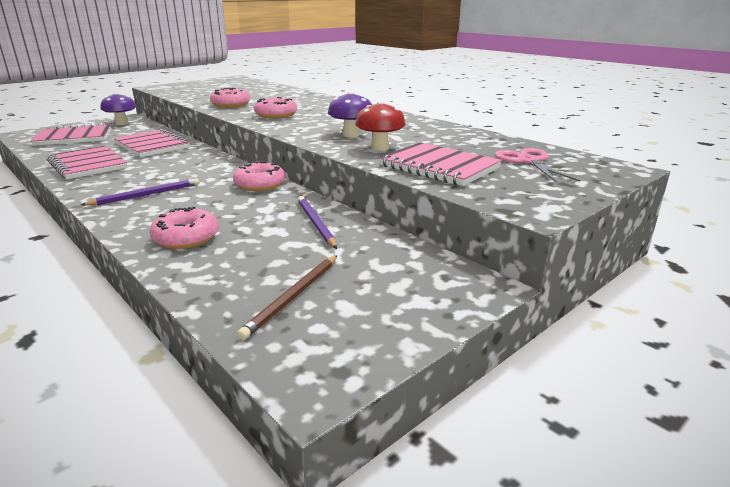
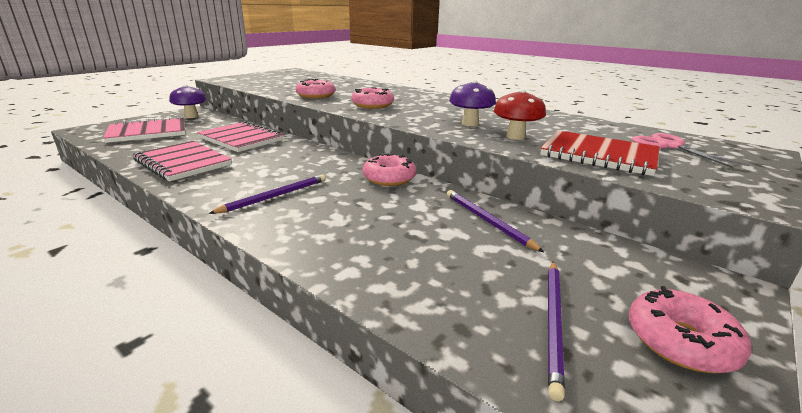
camera: 10 degrees left, 0 degrees up
(186, 238) = (362, 249): pink donut -> pink donut (680, 341)
(293, 297) = (553, 323): brown pencil -> purple pencil
(439, 167) = (598, 155): pink notebook -> red notebook

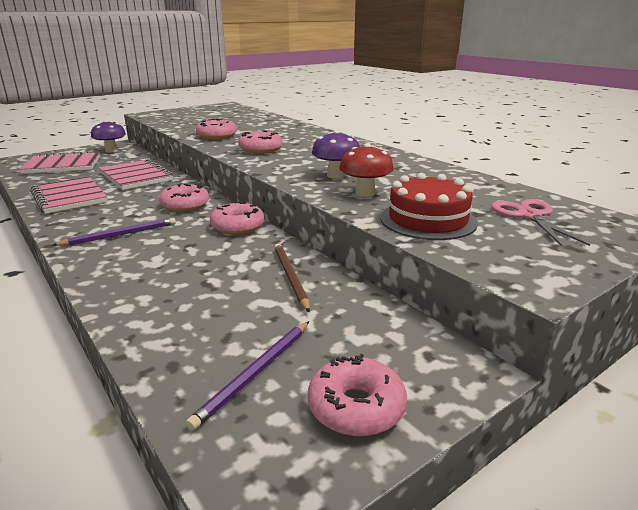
camera: 15 degrees right, 0 degrees up
(317, 162) = (185, 205): none -> pink donut
(487, 221) = (290, 277): purple pencil -> brown pencil
(598, 155) = (428, 220): red notebook -> red cake

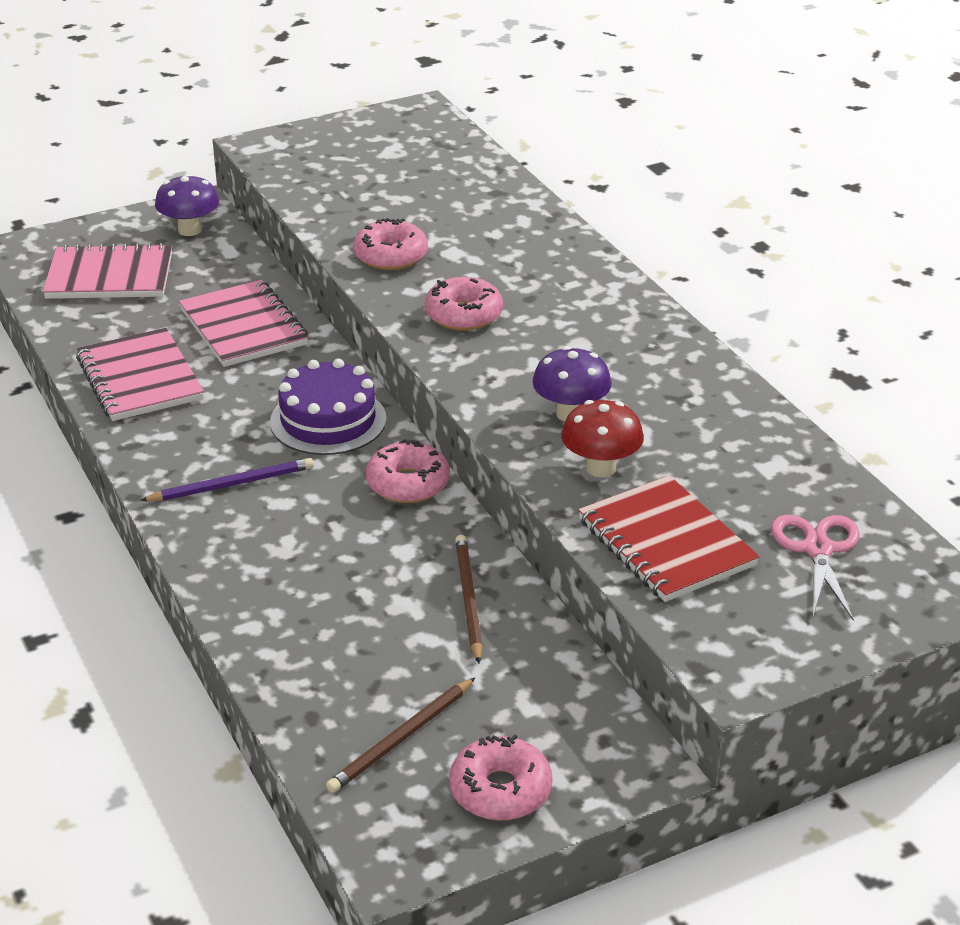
camera: 10 degrees right, 10 degrees up
(185, 205) = (328, 420): pink donut -> purple cake
(255, 374) = (401, 738): purple pencil -> brown pencil
(428, 220) = (666, 543): red cake -> red notebook

